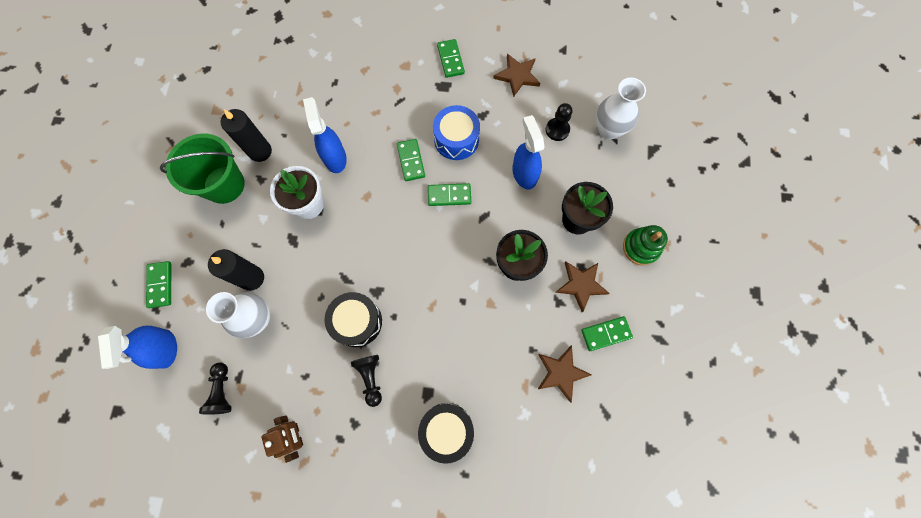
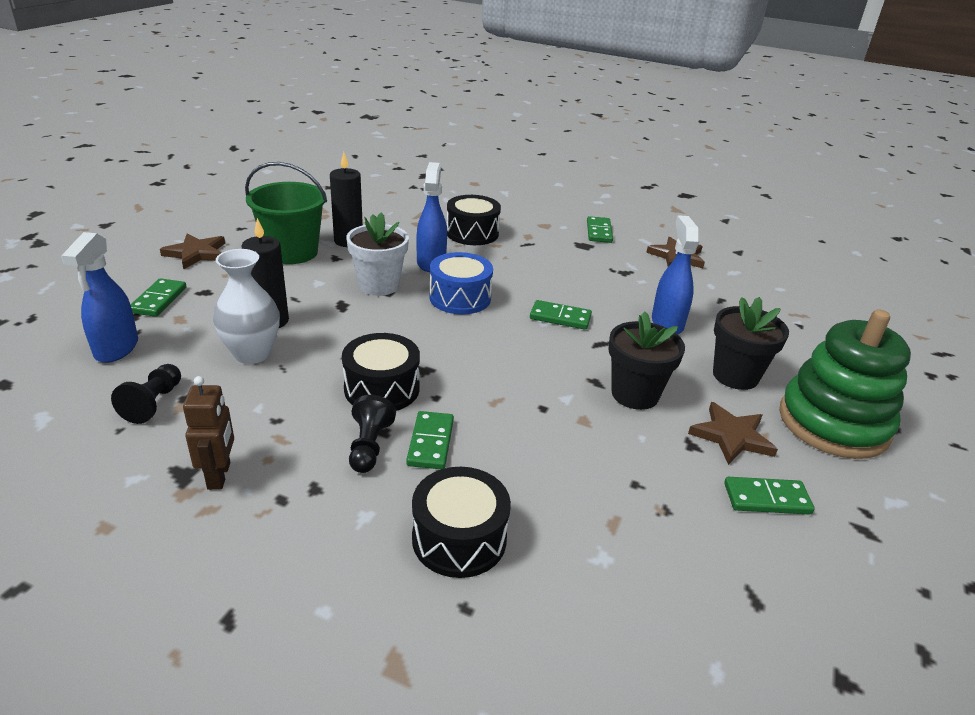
camera: 15 degrees right, 40 degrees down
(352, 101) = (472, 233): none -> black drum
(411, 161) = (522, 283): green domino -> green domino (431, 442)
(456, 139) = (585, 281): blue drum -> blue drum (460, 298)
(557, 130) = (720, 301): black pawn -> none
(561, 373) = (680, 524): brown star -> brown star (196, 253)
(608, 129) = (791, 315): white vase -> none
(641, 247) = (833, 423): green stacking toy -> green stacking toy, size x1.84

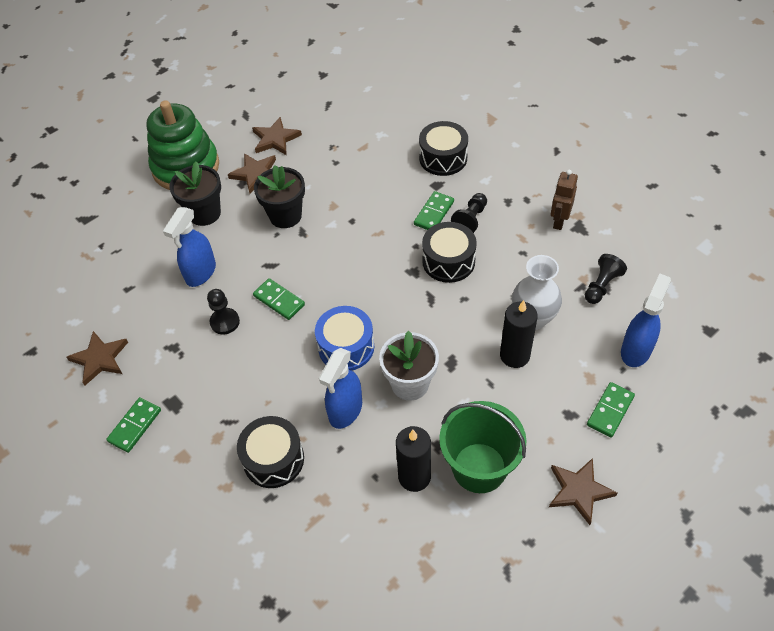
camera: 150 degrees left, 20 degrees up
(597, 294) = (225, 322): none -> black pawn
(766, 498) = (275, 139): green domino -> brown star

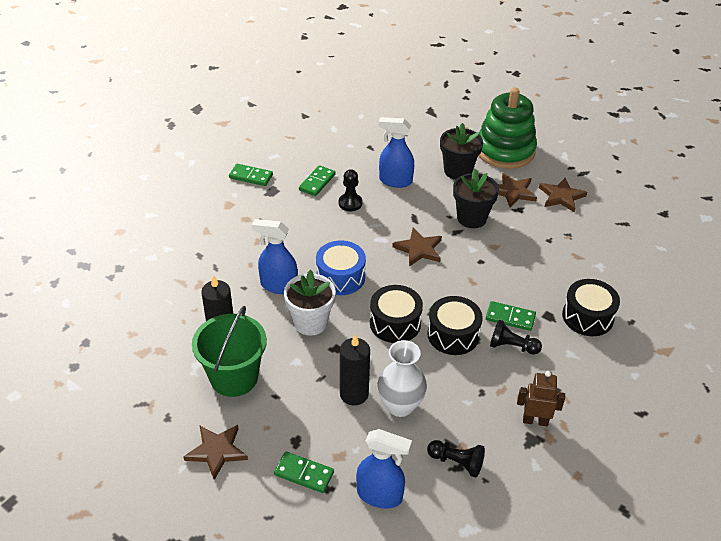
camera: 75 degrees right, 10 degrees down
(100, 359) = (304, 148): brown star -> brown star (419, 249)
(273, 459) = (230, 251): black drum -> black drum (395, 323)
(279, 300) = (379, 229): green domino -> green domino (317, 182)

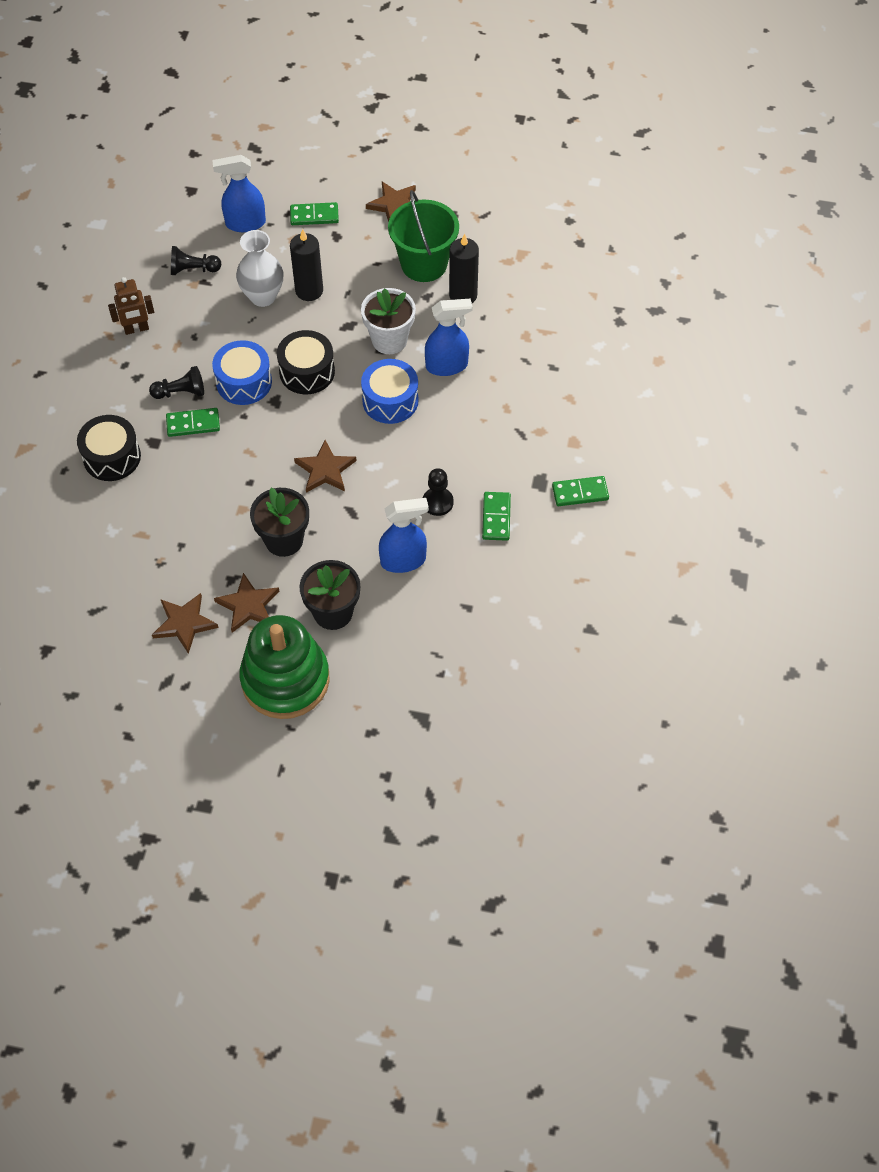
camera: 155 degrees right, 15 degrees up
(453, 335) = (244, 382): black drum -> blue drum

